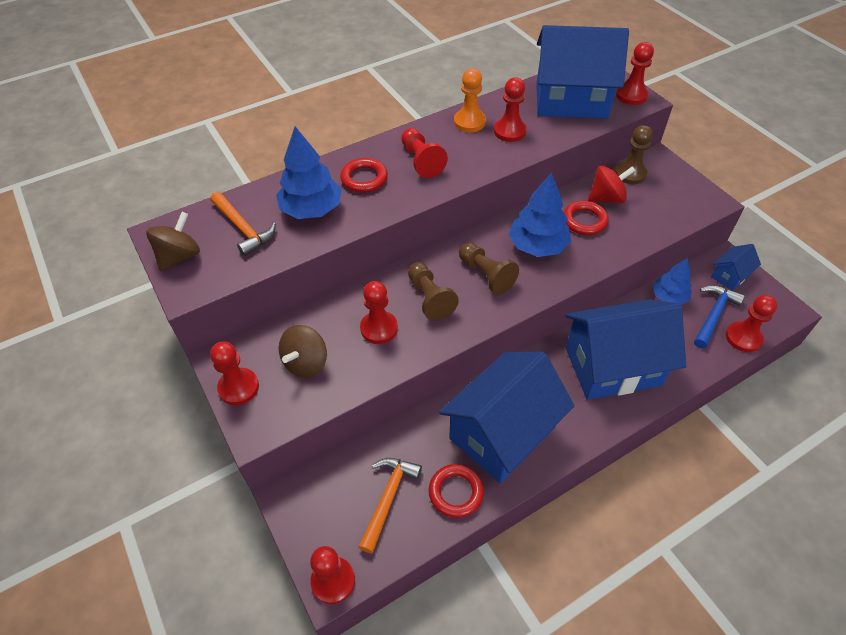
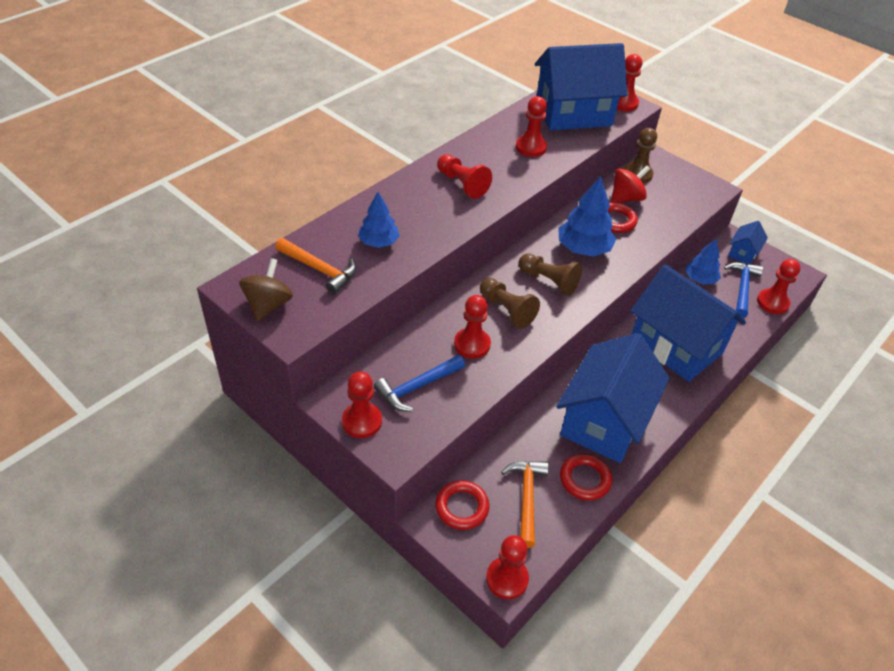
camera: 20 degrees left, 5 degrees down
(306, 363) = (417, 387): brown spinning top -> blue hammer
(311, 209) = (378, 242): blue tree -> blue tree, size x0.64
(364, 178) = (415, 207): red ring -> red ring (462, 507)
(469, 122) = (490, 143): orange pawn -> none
(613, 366) = (676, 346): blue house -> blue house turned 75 degrees clockwise

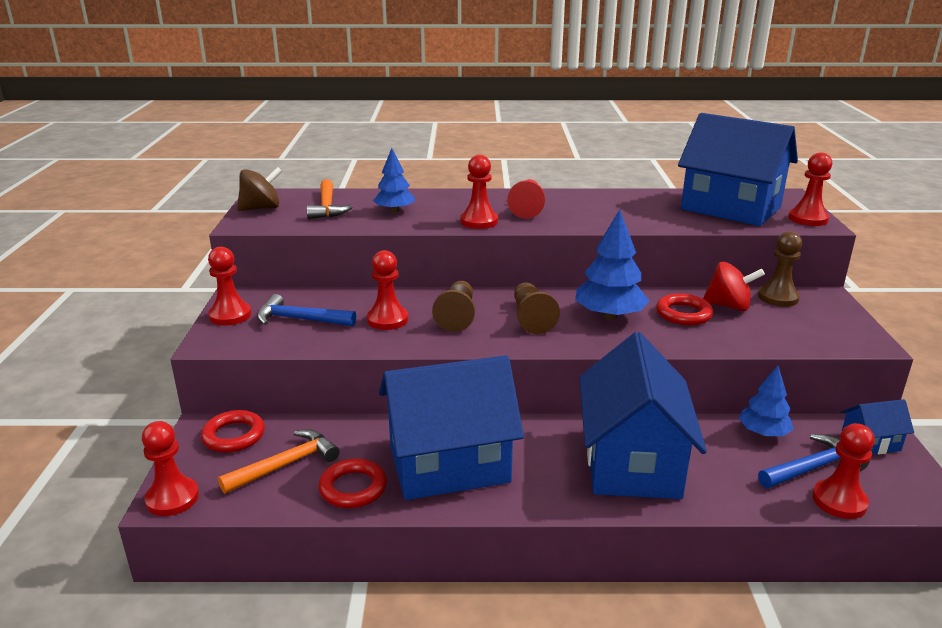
camera: 50 degrees right, 20 degrees down
(531, 147) = (638, 211): red pawn -> red pawn (479, 221)

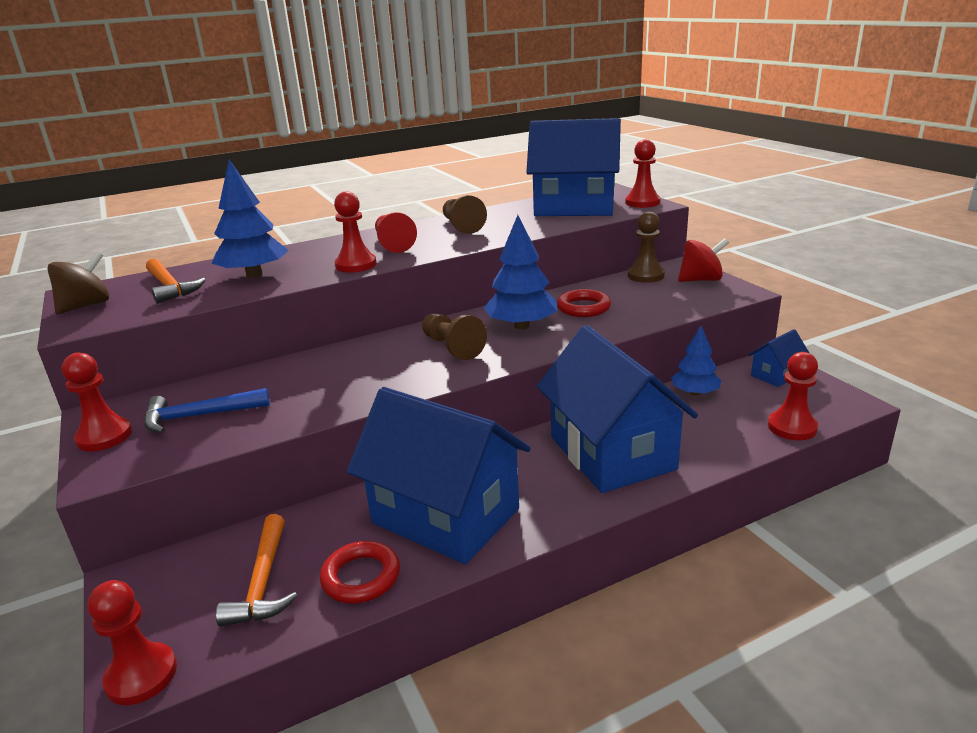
camera: 25 degrees left, 0 degrees up
(234, 436) = (174, 574): red ring -> none
(285, 464) = (263, 582): orange hammer -> orange hammer turned 150 degrees clockwise
(387, 320) = (303, 388): red pawn -> none
(394, 211) = (254, 274): blue tree -> blue tree, size x1.56
(449, 464) = (445, 516): blue house -> blue house turned 75 degrees clockwise
(457, 316) = (376, 365): brown pawn -> brown pawn (461, 226)
(728, 306) = (614, 292): red spinning top -> red spinning top (701, 280)
(813, 467) = (752, 408): blue hammer -> none

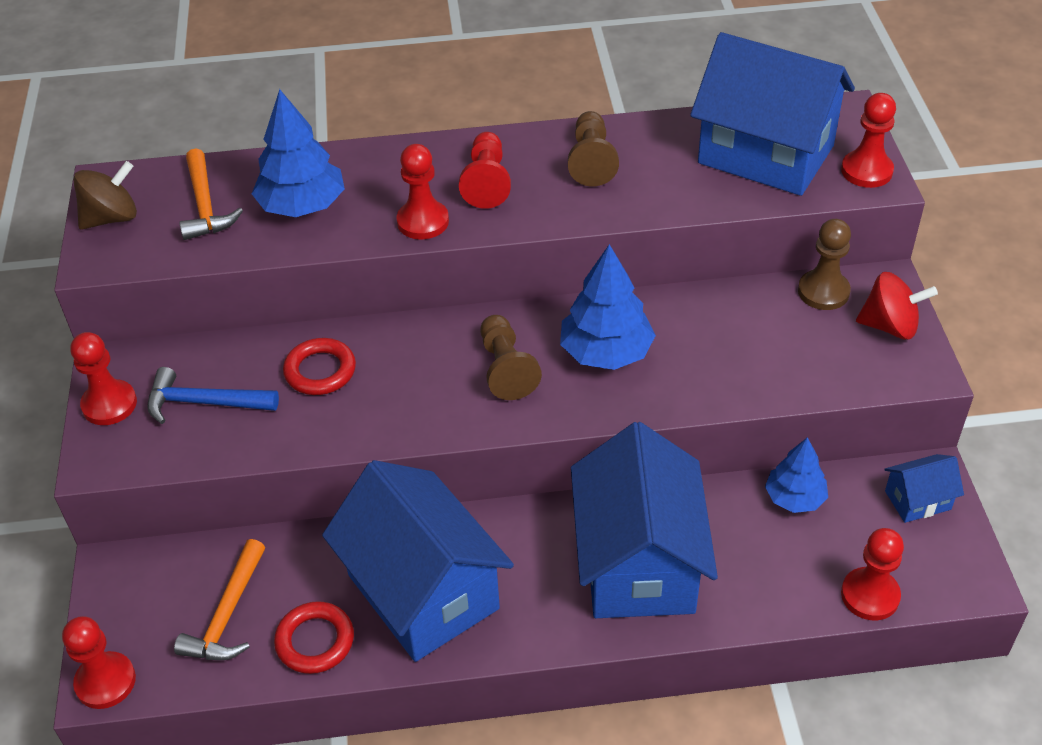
camera: 20 degrees right, 20 degrees up
(583, 308) = (700, 339): red ring -> red ring (320, 371)

